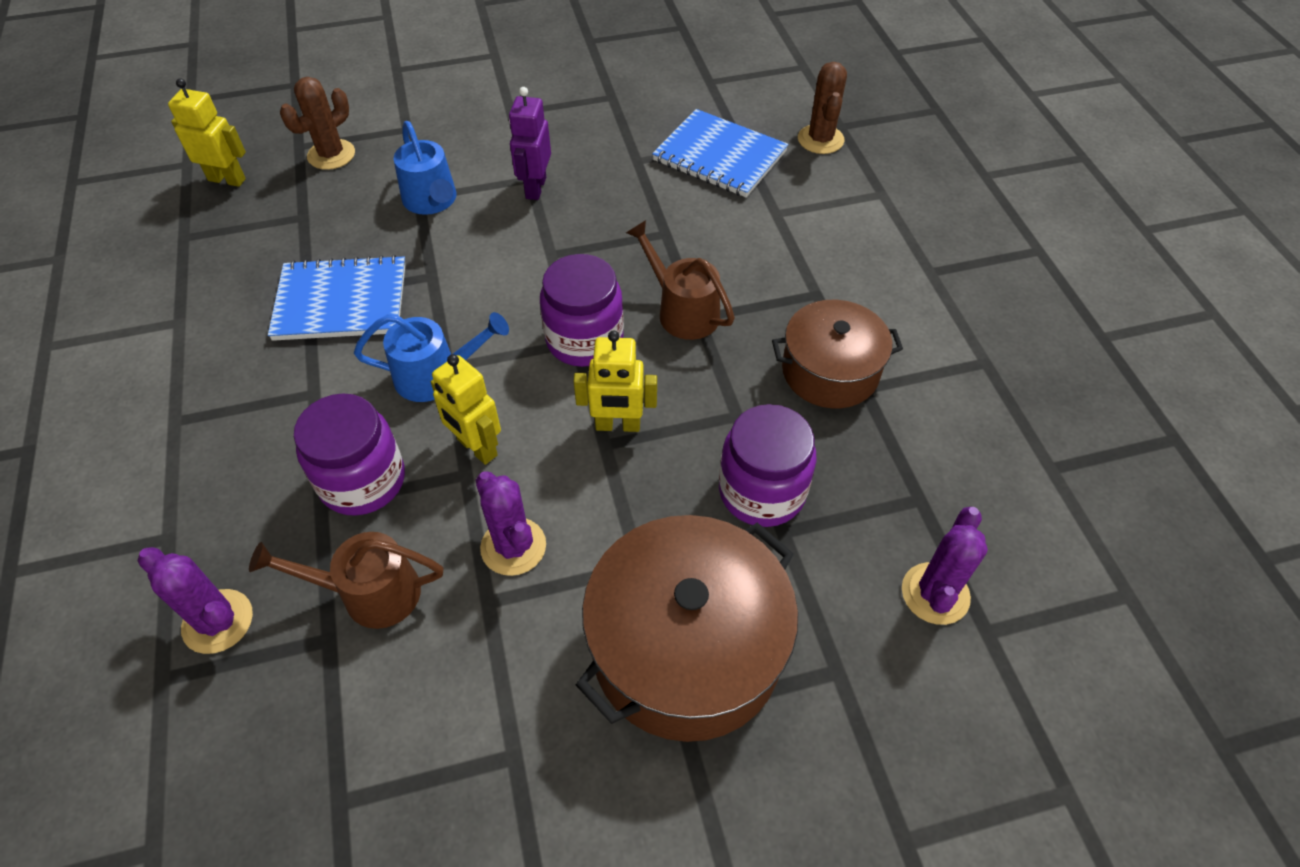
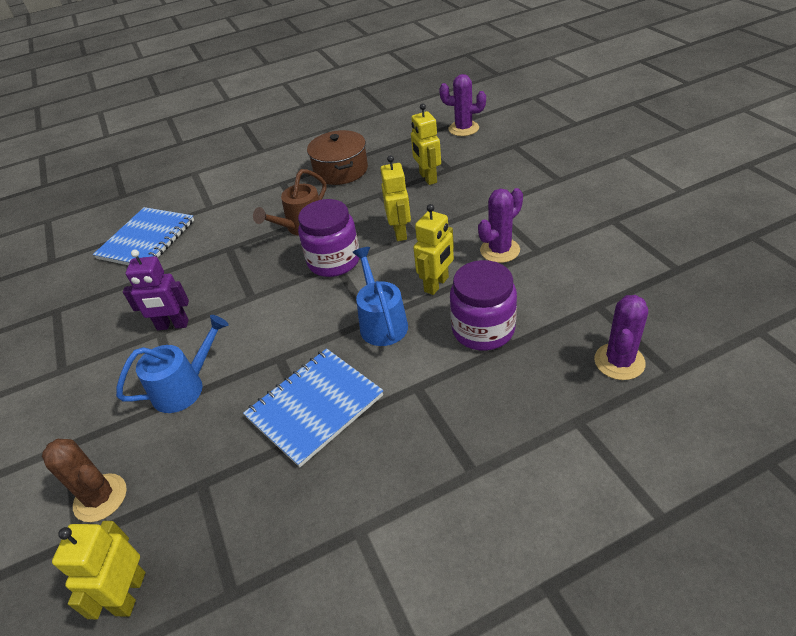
camera: 95 degrees left, 10 degrees down
(341, 301) = (314, 407): blue notebook -> blue notebook turned 60 degrees clockwise
(369, 593) = (559, 298): brown watering can -> none
(686, 648) = (527, 183): brown pot -> none
(762, 491) = (427, 178): purple jar -> yellow robot
(820, 139) = (136, 201): brown cactus -> none

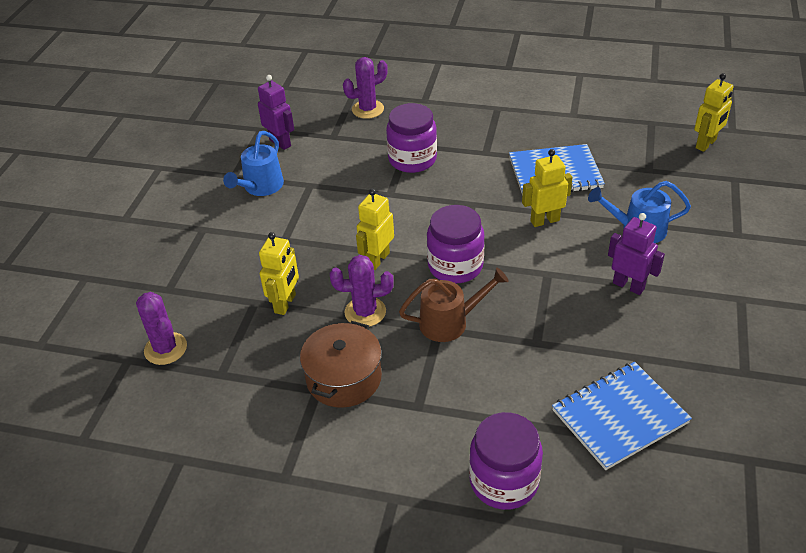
camera: 145 degrees left, 0 degrees up
(100, 498) = (717, 192): brown cactus -> none
(205, 182) = (504, 481): none -> purple jar
(381, 322) = (467, 198): blue watering can -> blue watering can (260, 187)
(437, 284) = (403, 201): yellow robot -> yellow robot (544, 220)
(499, 250) = (332, 200): purple cactus -> purple cactus (365, 312)
(632, 268) = (280, 143): none -> purple robot

